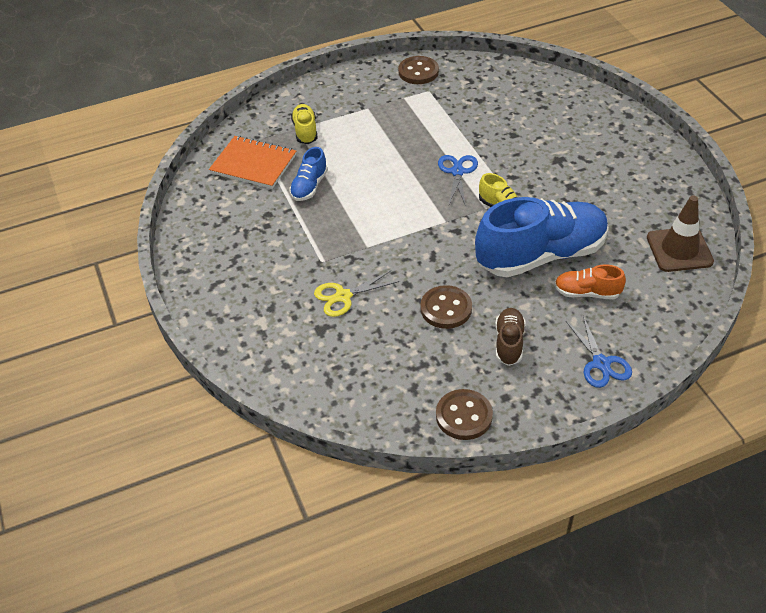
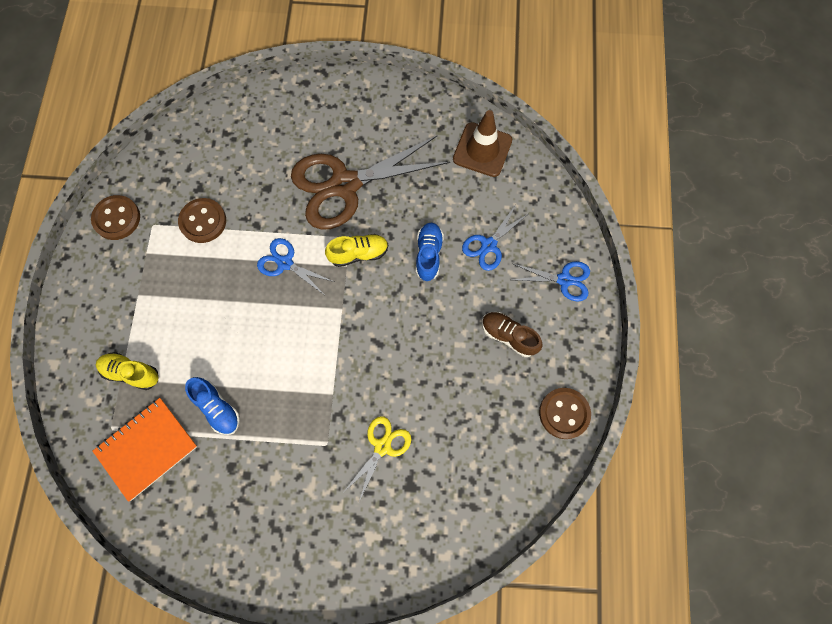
camera: 65 degrees left, 25 degrees up
(343, 296) = (382, 446): yellow scissors -> yellow scissors turned 150 degrees counterclockwise
(446, 309) = (445, 365): brown button -> brown button (203, 221)
(541, 255) = (428, 255): blue shoe -> blue shoe, size x0.46
(558, 177) = (345, 185): none -> brown scissors
(587, 293) = (489, 245): orange shoe -> blue scissors

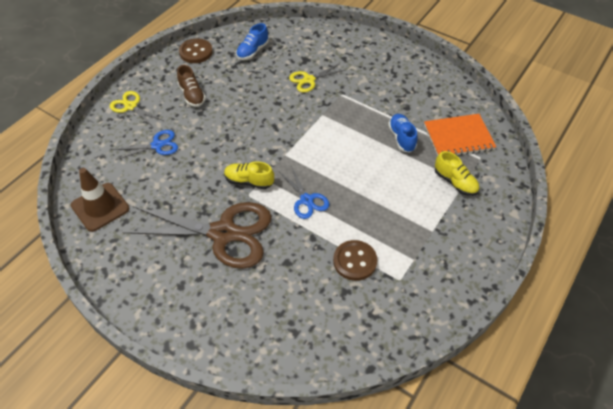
camera: 150 degrees left, 20 degrees down
(117, 218) = (429, 300): brown button -> none
(428, 255) = (201, 158): blue shoe -> blue shoe (252, 51)
(564, 280) = (131, 106): blue scissors -> yellow scissors

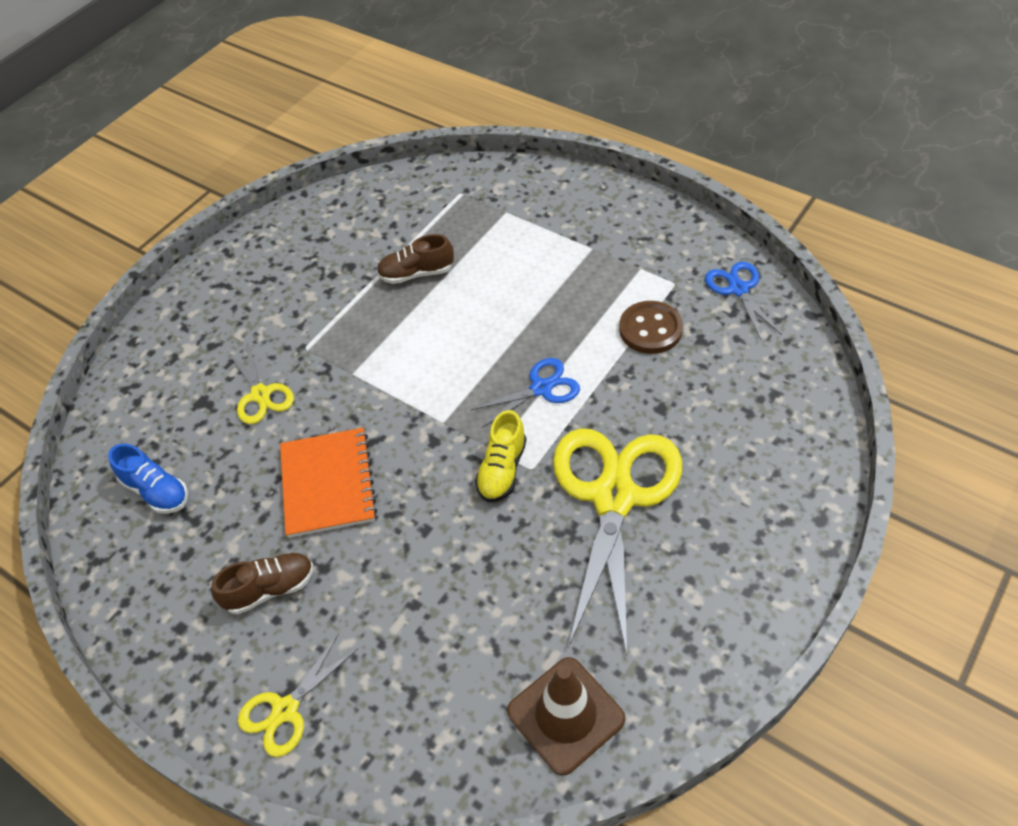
camera: 85 degrees left, 0 degrees up
(157, 145) = (406, 635): blue scissors -> blue scissors (738, 289)
(196, 52) = (132, 599): brown button -> none
(223, 233) = (613, 497): brown scissors -> yellow scissors
(401, 138) = (416, 273): blue shoe -> brown shoe
(455, 182) = (506, 221): yellow shoe -> none
(458, 137) = (420, 212): orange notebook -> orange notebook (328, 484)

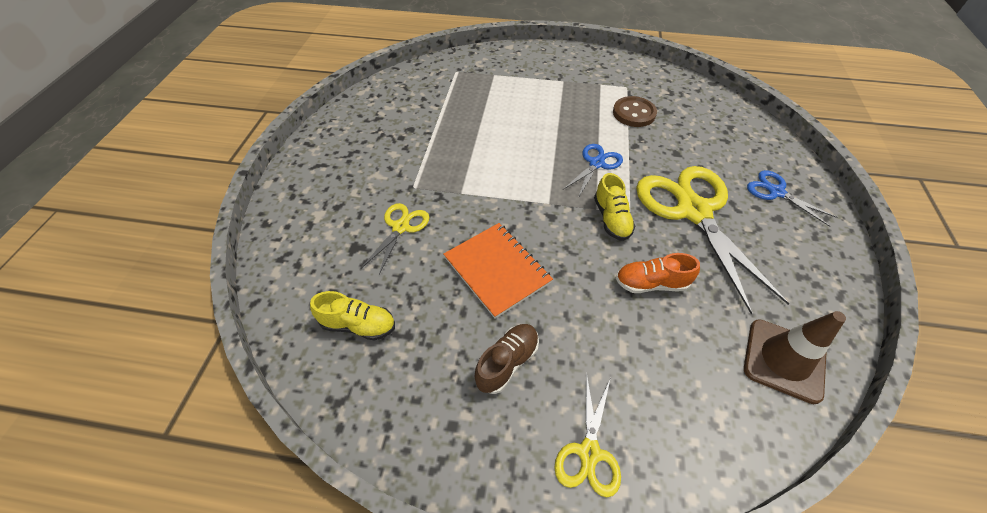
camera: 30 degrees left, 0 degrees up
(156, 491) = (358, 325): blue shoe -> yellow shoe
(261, 394) = (400, 227): yellow scissors -> yellow scissors turned 105 degrees counterclockwise
(416, 273) = (461, 121): brown shoe -> none
(485, 566) = (651, 283): none -> orange shoe
(738, 289) = (664, 81): blue scissors -> blue scissors (776, 192)

